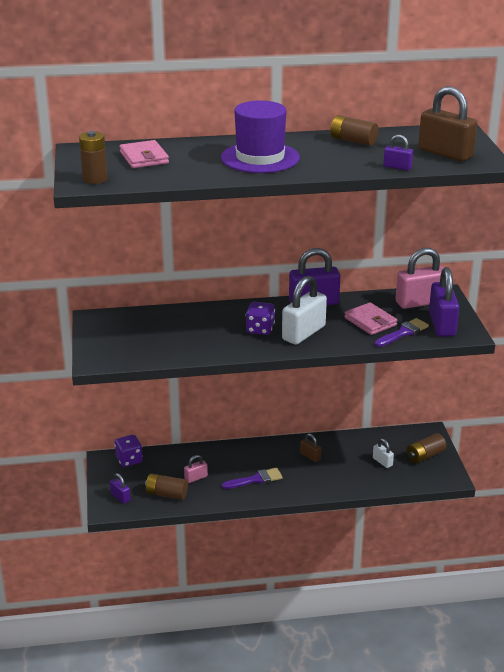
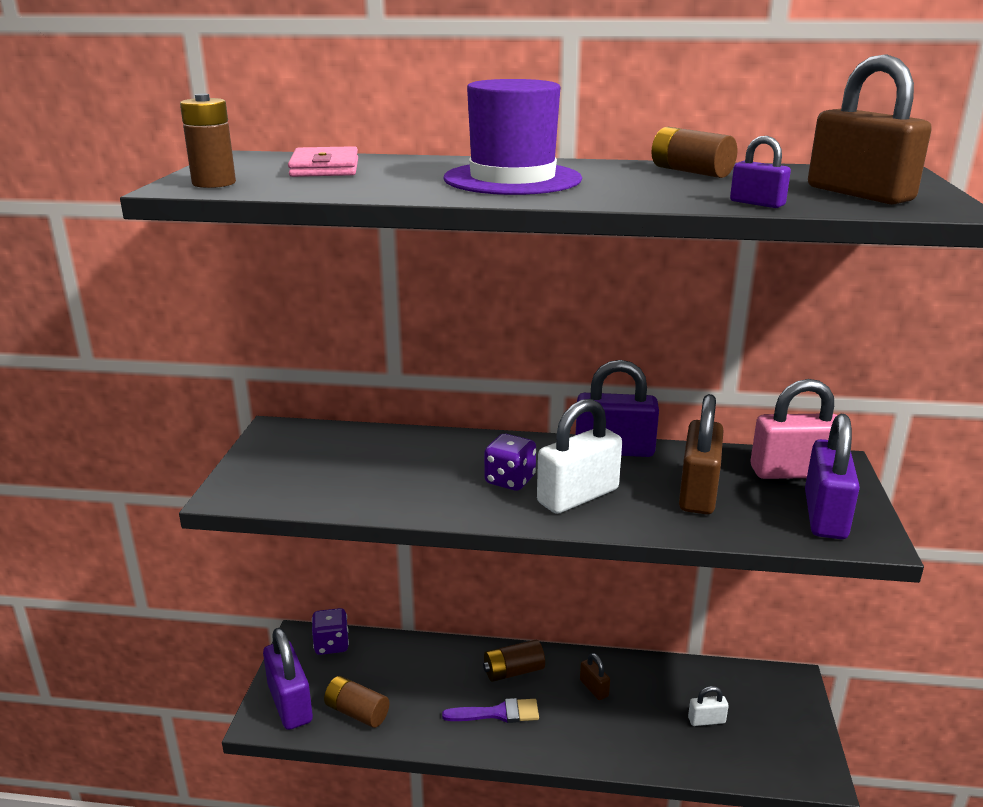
camera: 15 degrees right, 5 degrees down
(120, 497) = (290, 703): purple padlock -> purple padlock, size x2.06
(196, 478) = (411, 692): pink padlock -> none
(370, 321) = (698, 492): pink wallet -> brown padlock
(382, 462) = (706, 720): white padlock -> white padlock turned 75 degrees counterclockwise
(403, 333) = (751, 520): purple brush -> none
(425, 456) = (780, 722): brown battery -> brown battery (513, 671)

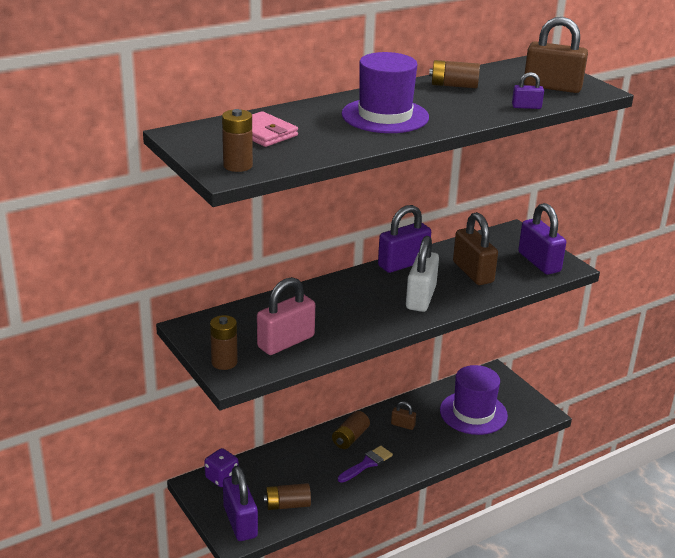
camera: 40 degrees left, 5 degrees up
(247, 476) = (224, 362): none -> brown battery
(290, 703) = (240, 522): purple padlock -> purple padlock turned 45 degrees clockwise
(510, 480) = (375, 303): purple dice -> none
(706, 720) = (473, 413): white padlock -> purple hat
(793, 472) = (500, 243): pink padlock -> pink padlock (286, 342)

